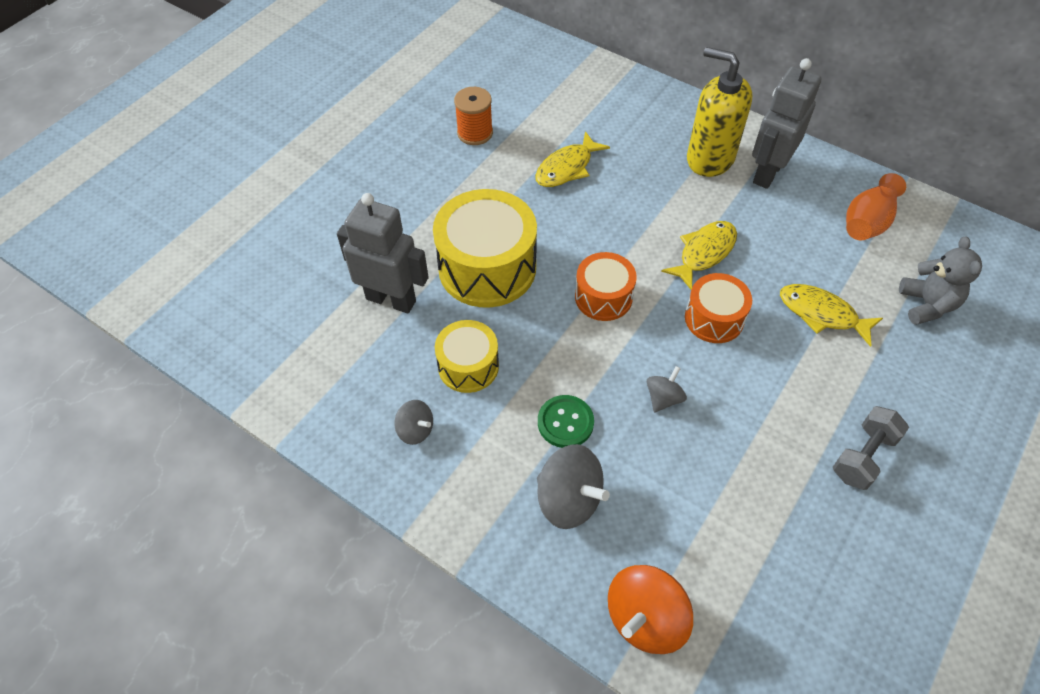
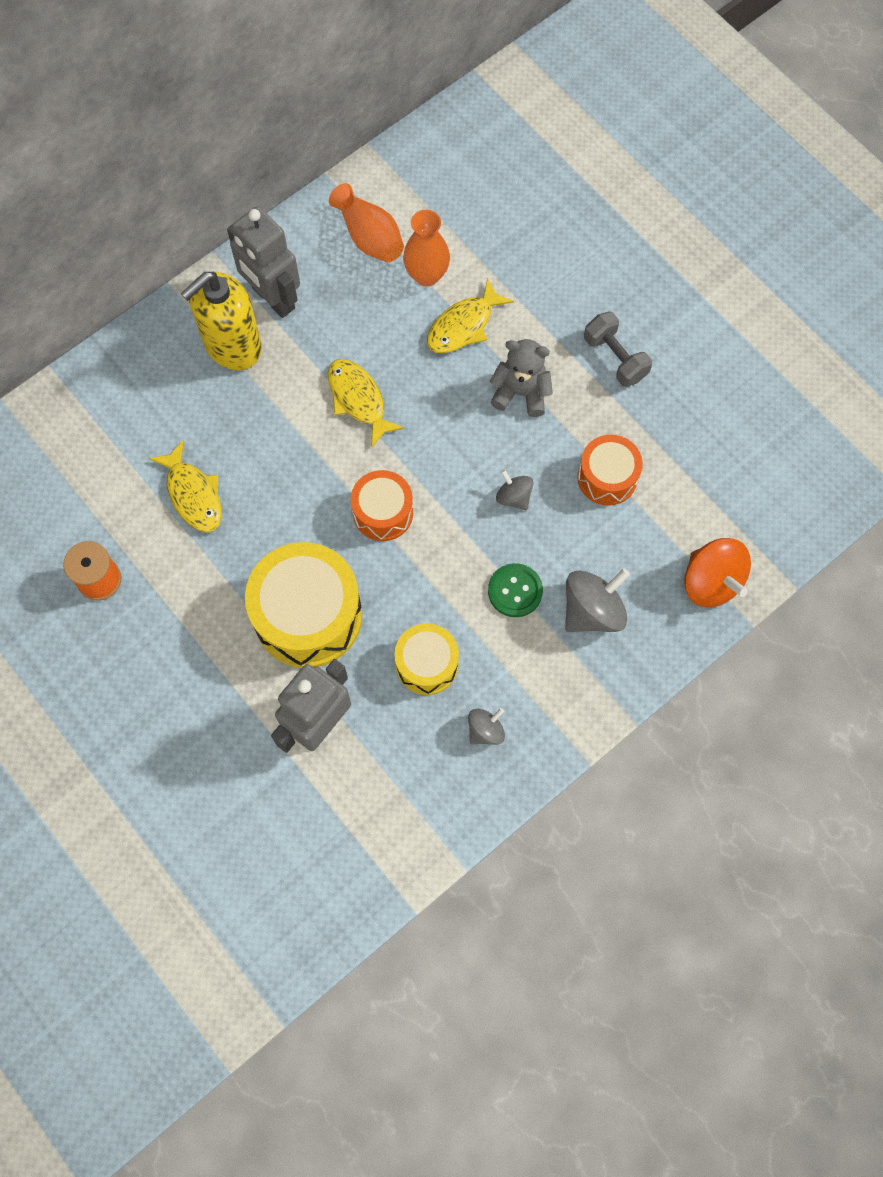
camera: 75 degrees left, 15 degrees up
(714, 318) = (440, 420): orange drum -> orange drum (607, 477)
(856, 273) = (426, 275): none -> orange vase
(927, 305) = (480, 234): grey teddy bear -> grey teddy bear (521, 392)

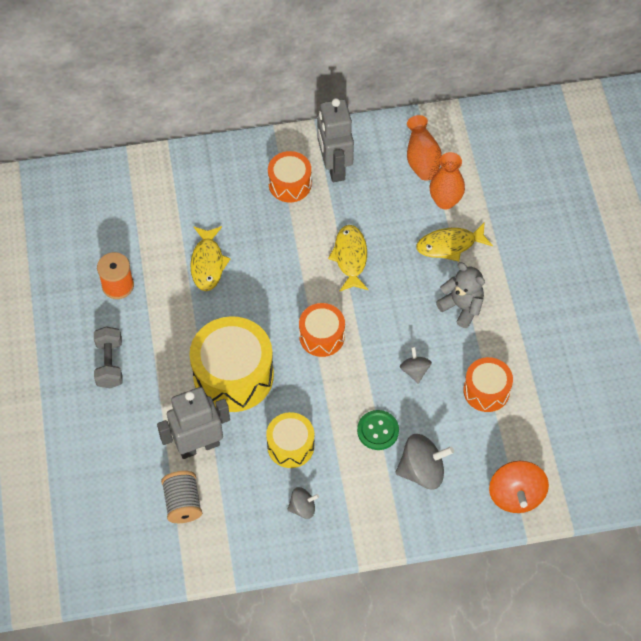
camera: 30 degrees right, 10 degrees down
(232, 346) = (290, 184): yellow soap dispenser -> orange drum
(343, 804) = (183, 503): none -> grey spool
(615, 358) = (541, 316): grey dumbbell -> grey dumbbell (110, 364)

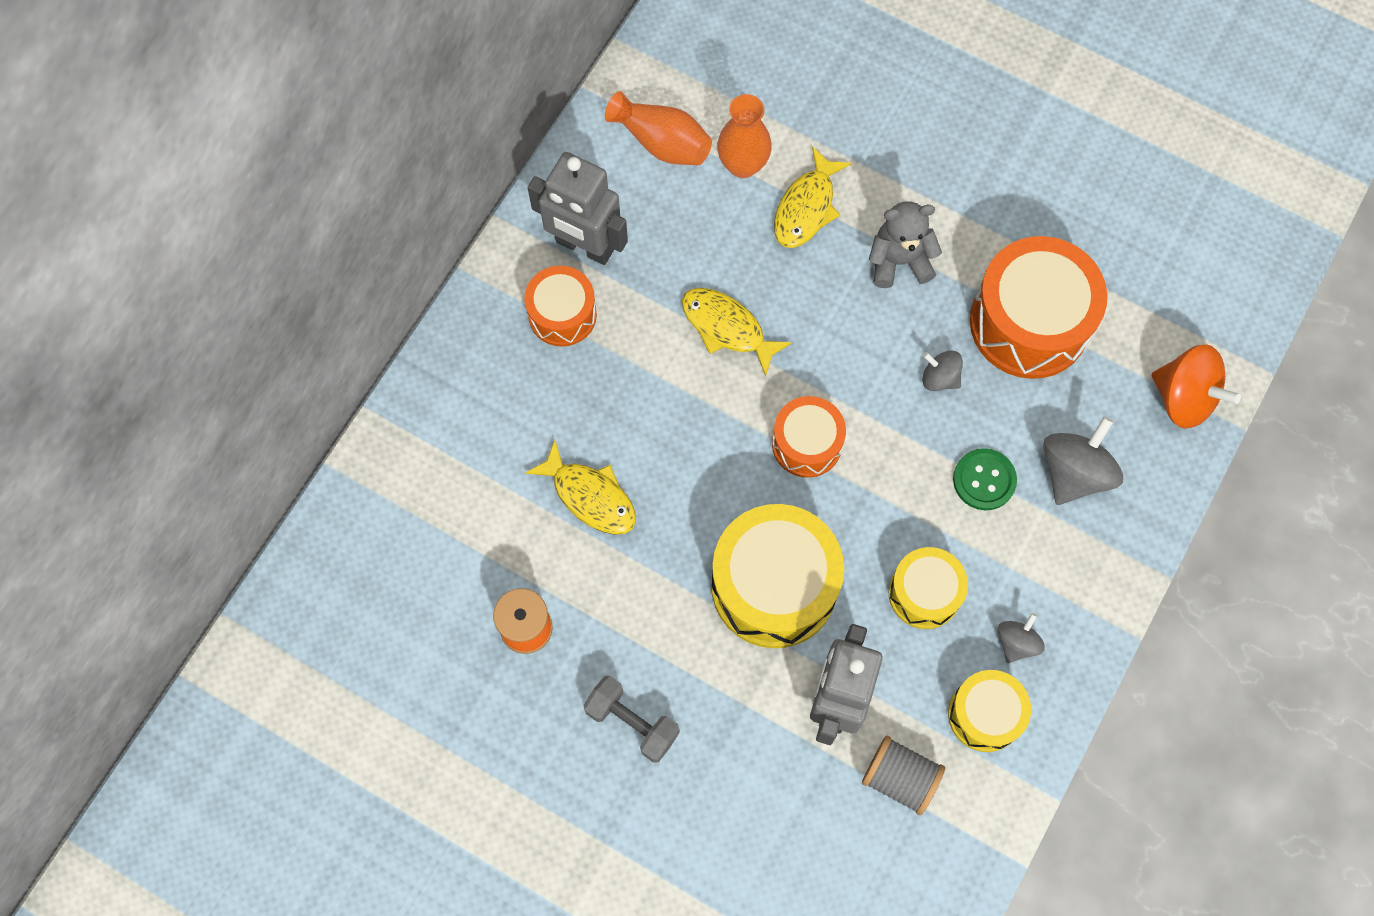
camera: 50 degrees left, 10 degrees up
(250, 519) = (985, 715): none -> yellow drum
(486, 390) = (1029, 322): orange drum -> orange drum, size x1.74

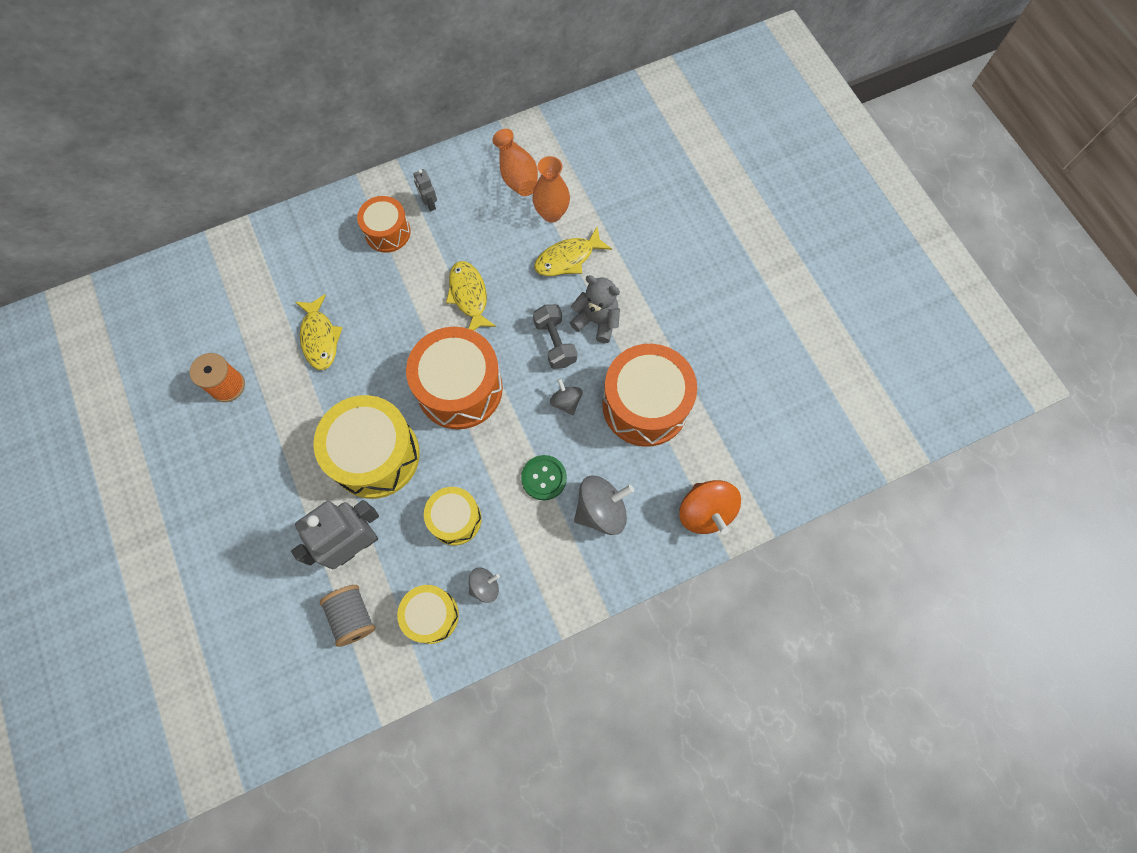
camera: 35 degrees right, 0 degrees up
(584, 246) = (429, 204): grey robot -> grey robot, size x0.45
(632, 722) = (237, 476): grey dumbbell -> grey dumbbell (555, 343)
(807, 444) = (459, 388): orange drum -> orange drum, size x1.74

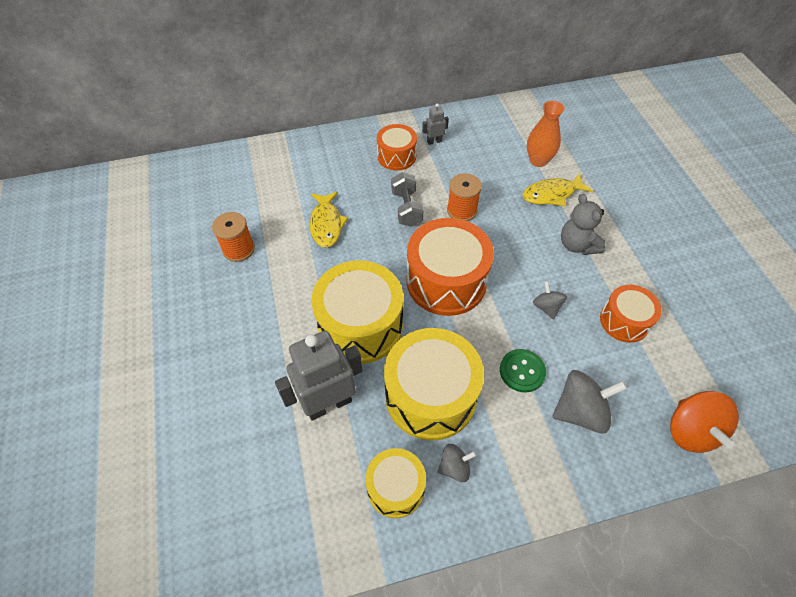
camera: 10 degrees right, 15 degrees down
(352, 616) = (314, 474): grey spool -> none
(429, 204) = (434, 141): grey robot -> grey robot turned 90 degrees clockwise
(455, 519) = (430, 395): yellow drum -> yellow drum, size x1.74
(469, 296) = (461, 210): yellow fish -> orange spool
(517, 175) = (510, 131): orange vase -> none
(555, 343) = (537, 257): grey dumbbell -> grey dumbbell (406, 208)
(597, 321) = (577, 245): grey teddy bear -> grey teddy bear turned 150 degrees counterclockwise
(645, 405) = (624, 321): orange drum -> orange drum, size x0.57

